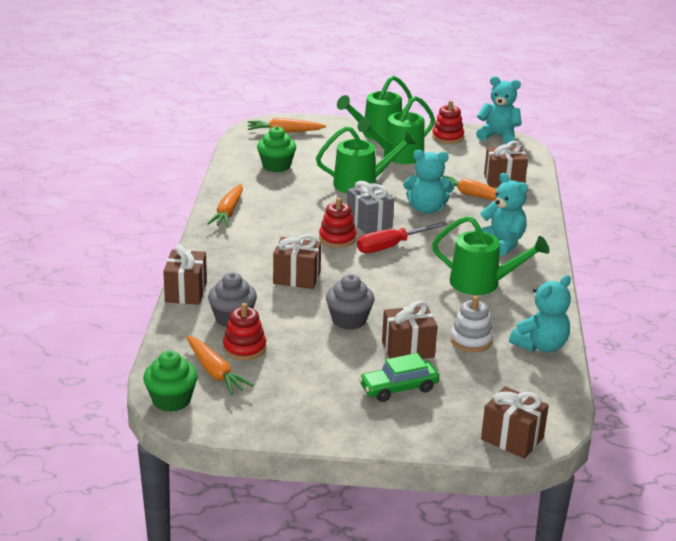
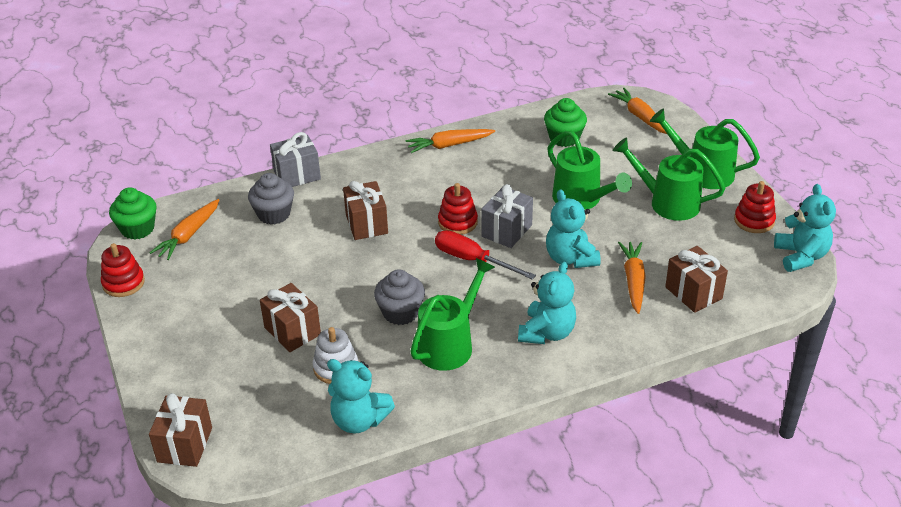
camera: 65 degrees right, 10 degrees up
(186, 292) = (297, 175): brown gift -> grey gift
(244, 348) = (233, 237): red stacking toy -> red stacking toy (123, 283)
(349, 320) = (317, 279): grey cupcake -> grey cupcake (400, 312)
(398, 388) = (225, 346): green car -> none
(482, 283) = (450, 344): green watering can -> green watering can turned 135 degrees counterclockwise

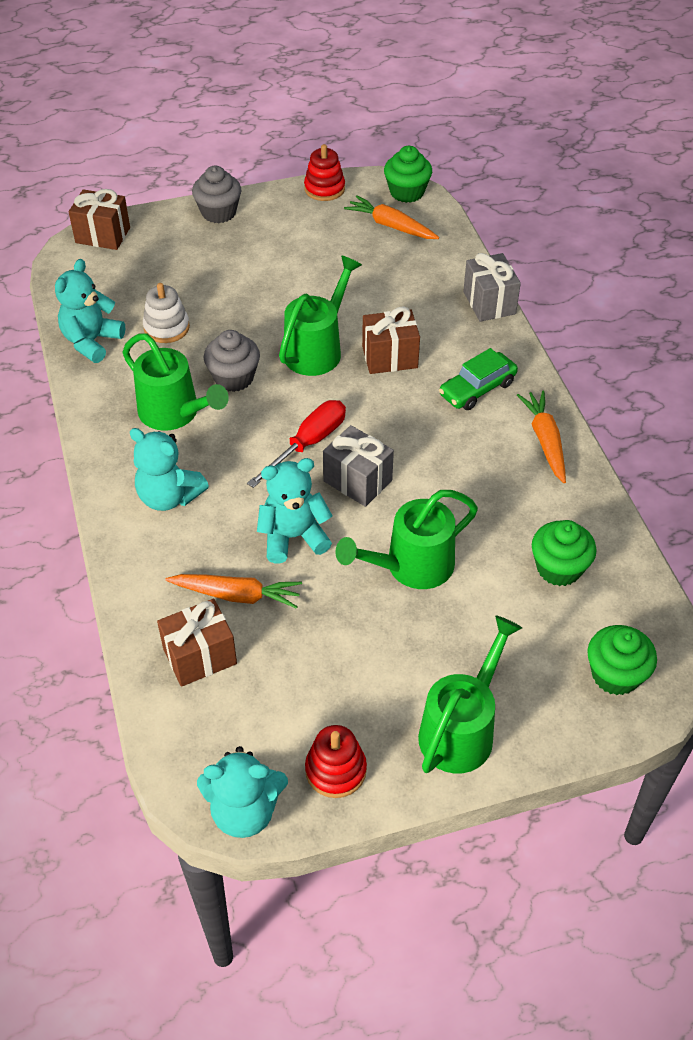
camera: 95 degrees right, 10 degrees up
(274, 214) = (418, 285): grey cupcake -> grey cupcake (219, 212)
(292, 331) = (227, 298): brown gift -> none
(399, 177) = (477, 389): none -> green car
(457, 222) = (381, 436): red stacking toy -> none
(640, 117) = (615, 675): orange carrot -> green cupcake
(667, 202) = (393, 666): green watering can -> green watering can (317, 348)

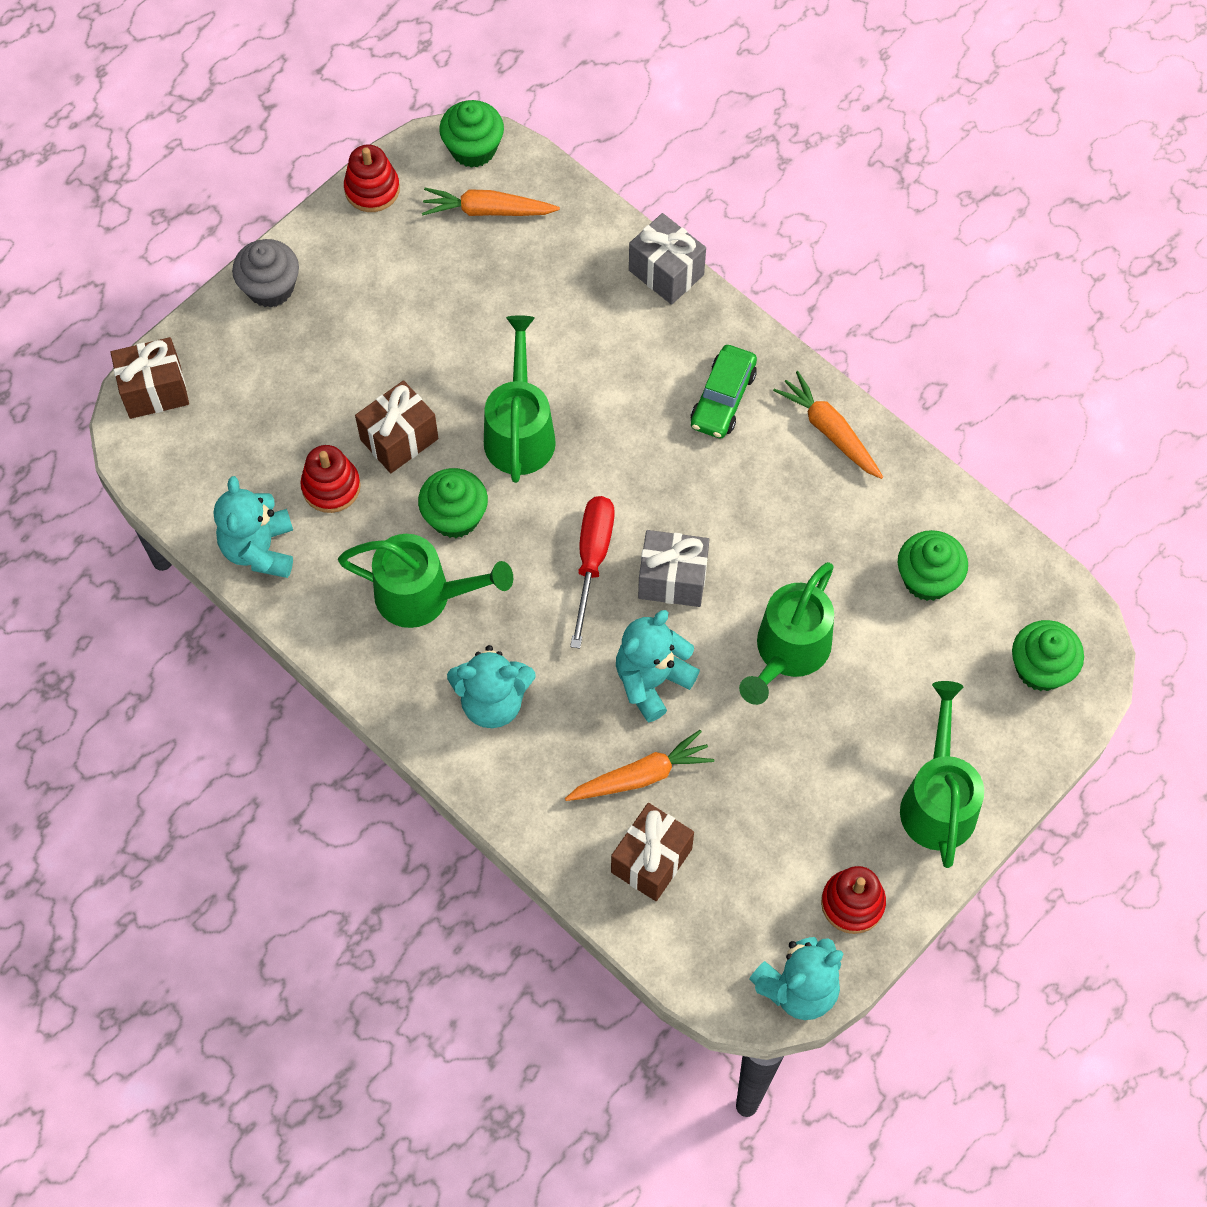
camera: 30 degrees left, 15 degrees up
(166, 328) = (331, 487): white stacking toy -> red stacking toy
(234, 378) = (455, 516): grey cupcake -> green cupcake
(390, 357) = (605, 403): brown gift -> brown gift (399, 439)

